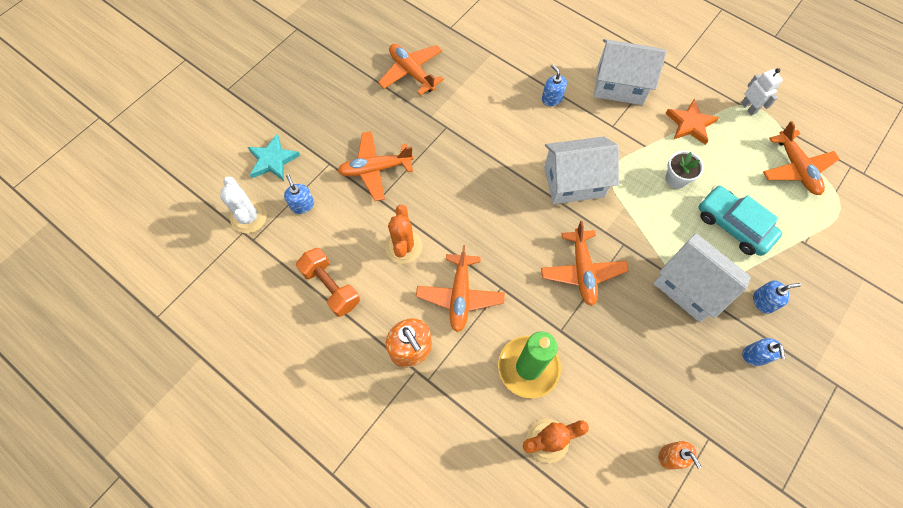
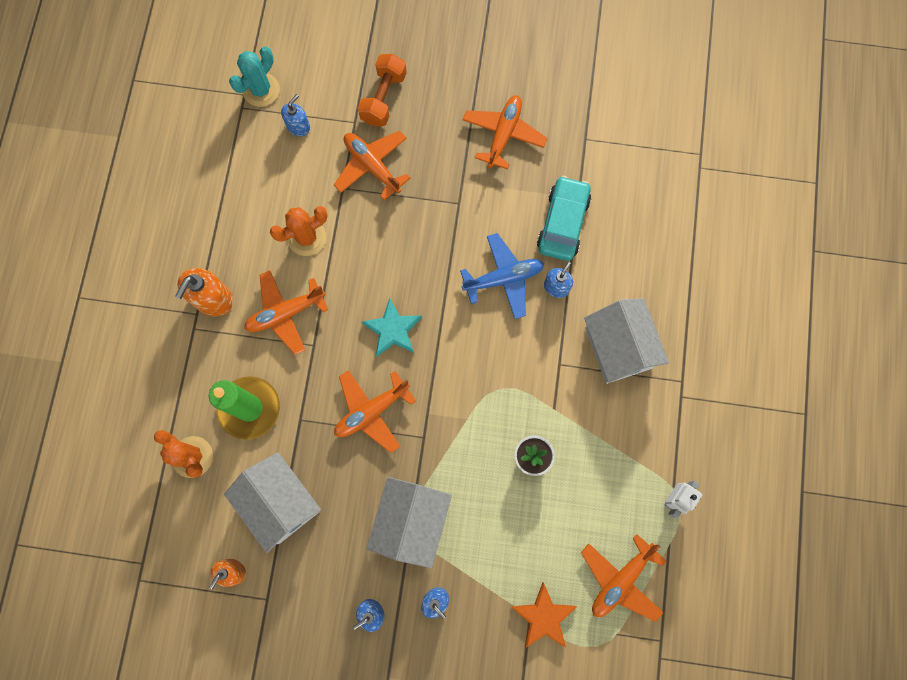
camera: 60 degrees right, 10 degrees up
(249, 217) = (261, 90): white cactus -> turquoise cactus
(273, 160) = (329, 72): turquoise star -> turquoise star (393, 330)
(331, 287) = (233, 199): orange dumbbell -> orange dumbbell (383, 98)
(525, 128) = (503, 279): none -> blue plane
(574, 182) = (467, 357): white house -> white house (281, 502)
(690, 124) = (611, 444): orange star -> orange star (543, 617)
(733, 225) = (508, 538): turquoise car -> turquoise car (562, 223)

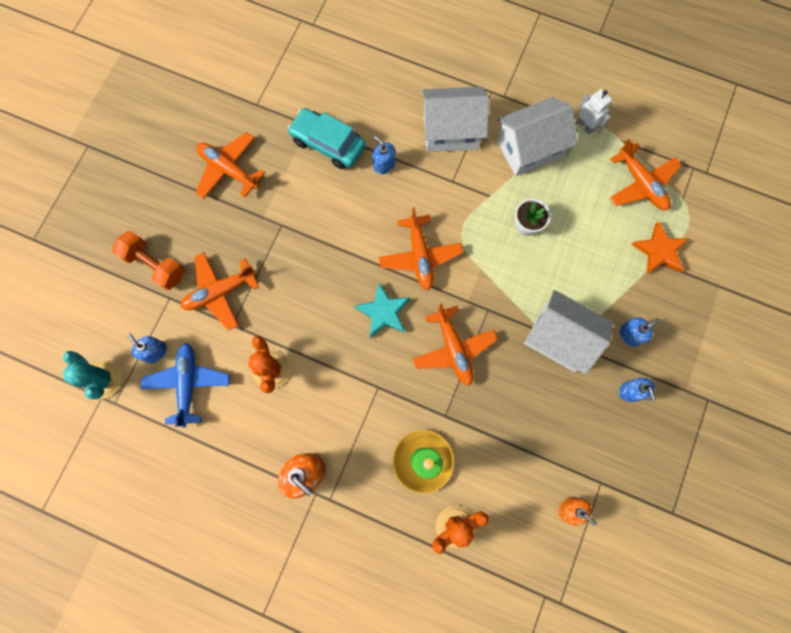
camera: 75 degrees left, 0 degrees up
(281, 502) = (517, 450): white house -> white house (529, 149)
(286, 313) = (340, 406): orange plane -> orange plane (420, 256)
(503, 279) = (364, 205): blue plane -> blue plane (188, 384)

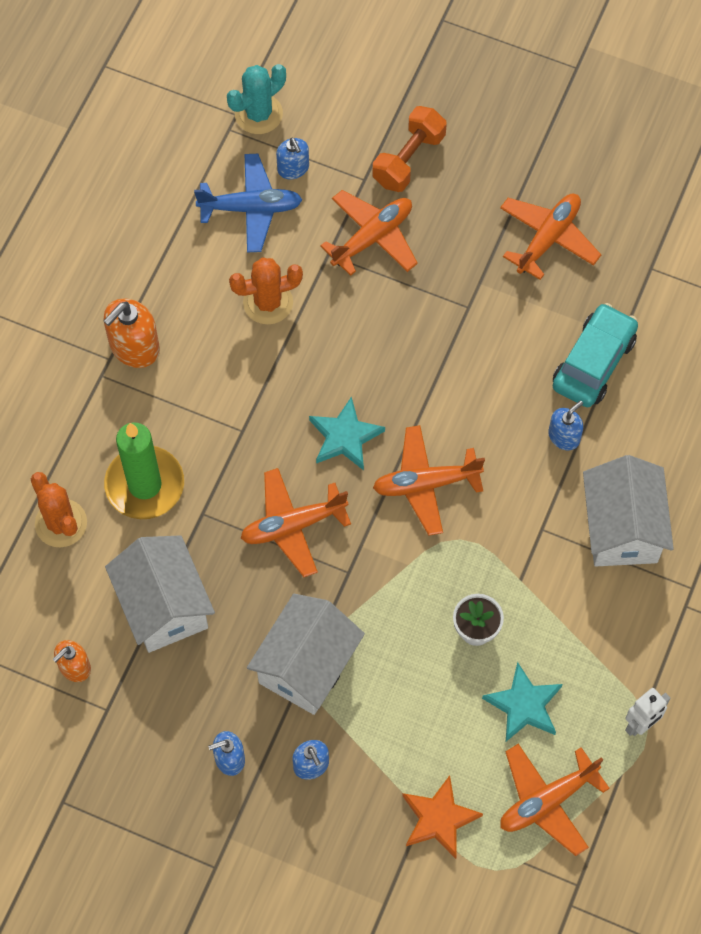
camera: 90 degrees right, 10 degrees down
(155, 351) = (293, 168): blue soap dispenser -> blue soap dispenser turned 105 degrees clockwise
(220, 292) = (372, 237): orange plane -> orange plane turned 75 degrees clockwise
(529, 149) = (598, 639): white house -> white house (164, 606)
(577, 196) = (524, 705): none -> turquoise star

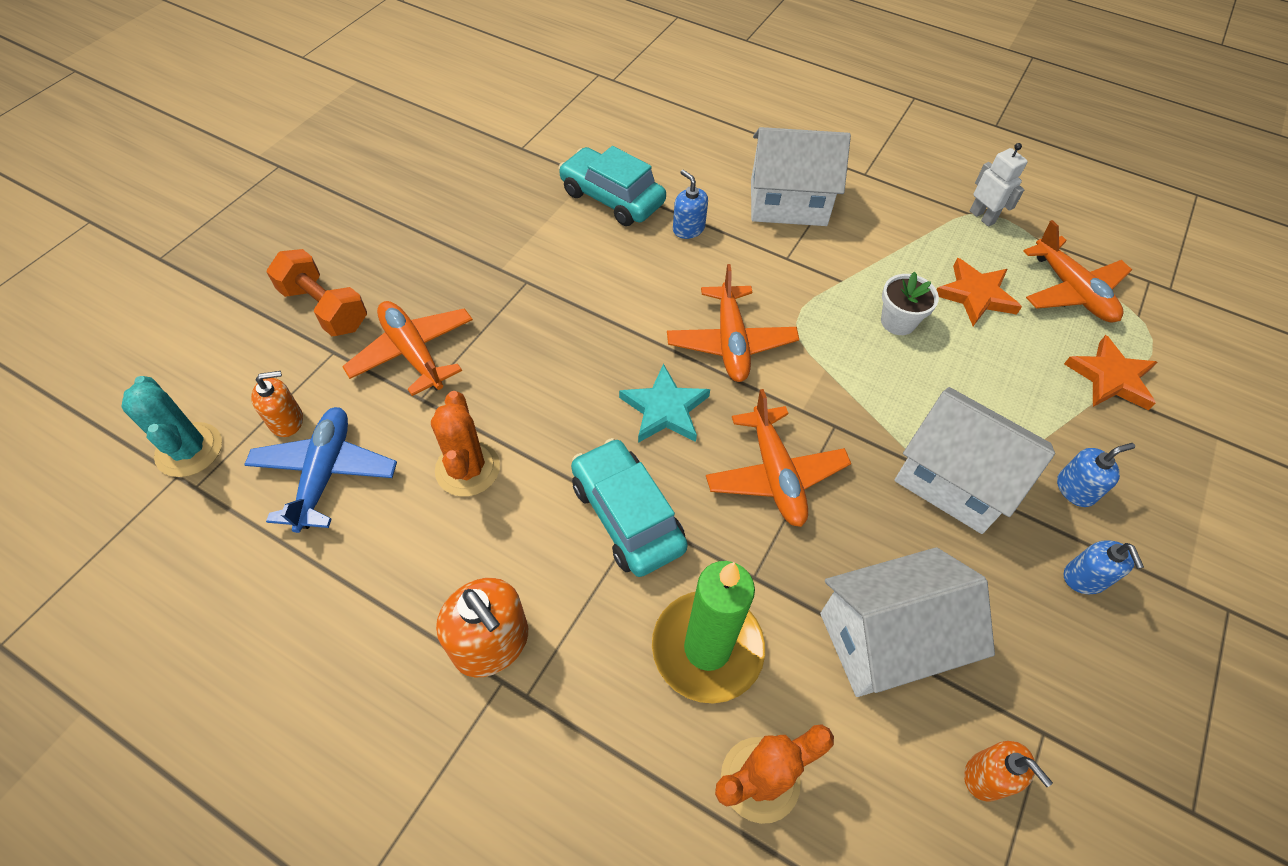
camera: 85 degrees left, 10 degrees down
(242, 420) = (627, 515): none -> turquoise car
(293, 168) = (287, 421): blue soap dispenser -> orange soap dispenser
(524, 705) = (975, 295): turquoise star -> orange star
(548, 238) = (466, 211): orange plane -> none

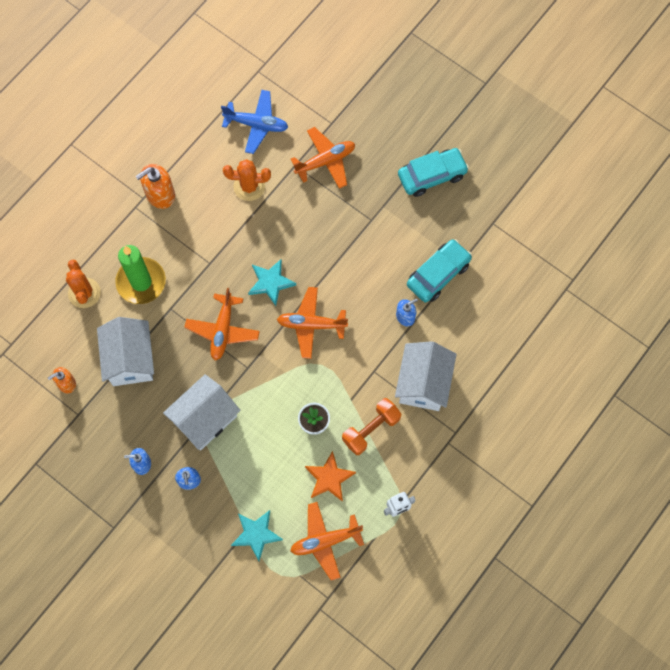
camera: 100 degrees right, 15 degrees up
(189, 450) = (279, 66): turquoise cactus -> none
(287, 421) = (290, 105): orange soap dispenser -> none
(325, 308) = (363, 117): orange dumbbell -> orange dumbbell (371, 429)
(627, 515) = (211, 256): turquoise car -> turquoise car (432, 175)
(775, 474) = (223, 330): orange plane -> orange plane turned 75 degrees counterclockwise
(1110, 378) = (256, 534): orange star -> turquoise star

